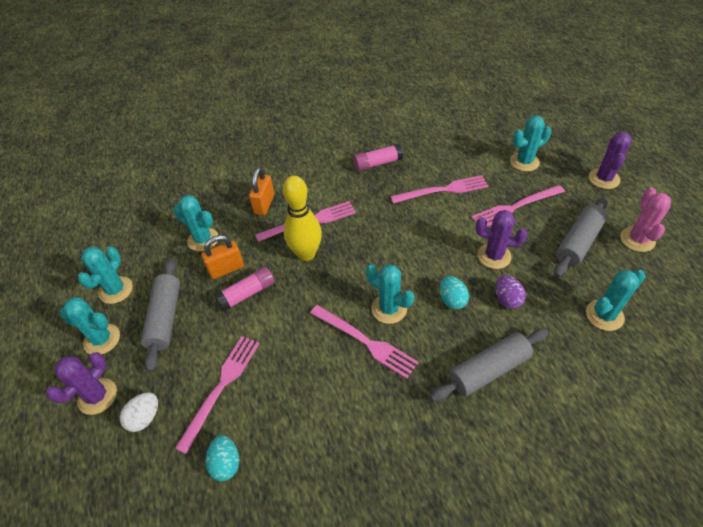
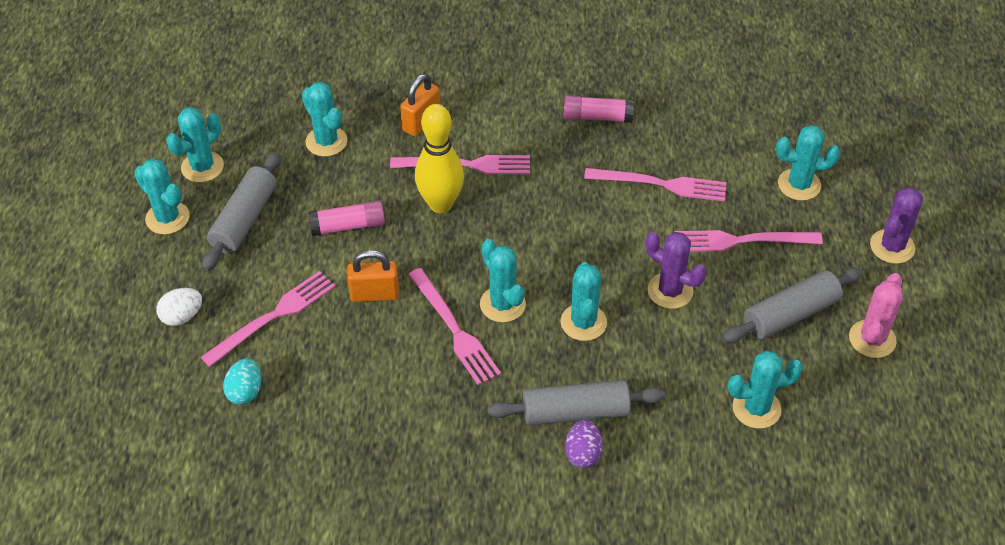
camera: 20 degrees right, 0 degrees up
(97, 396) = (142, 276): purple cactus -> none
(226, 269) = (337, 188): orange padlock -> orange padlock (374, 294)
(452, 300) = (583, 322): turquoise egg -> turquoise cactus
(507, 299) = (650, 346): purple egg -> purple egg (583, 454)

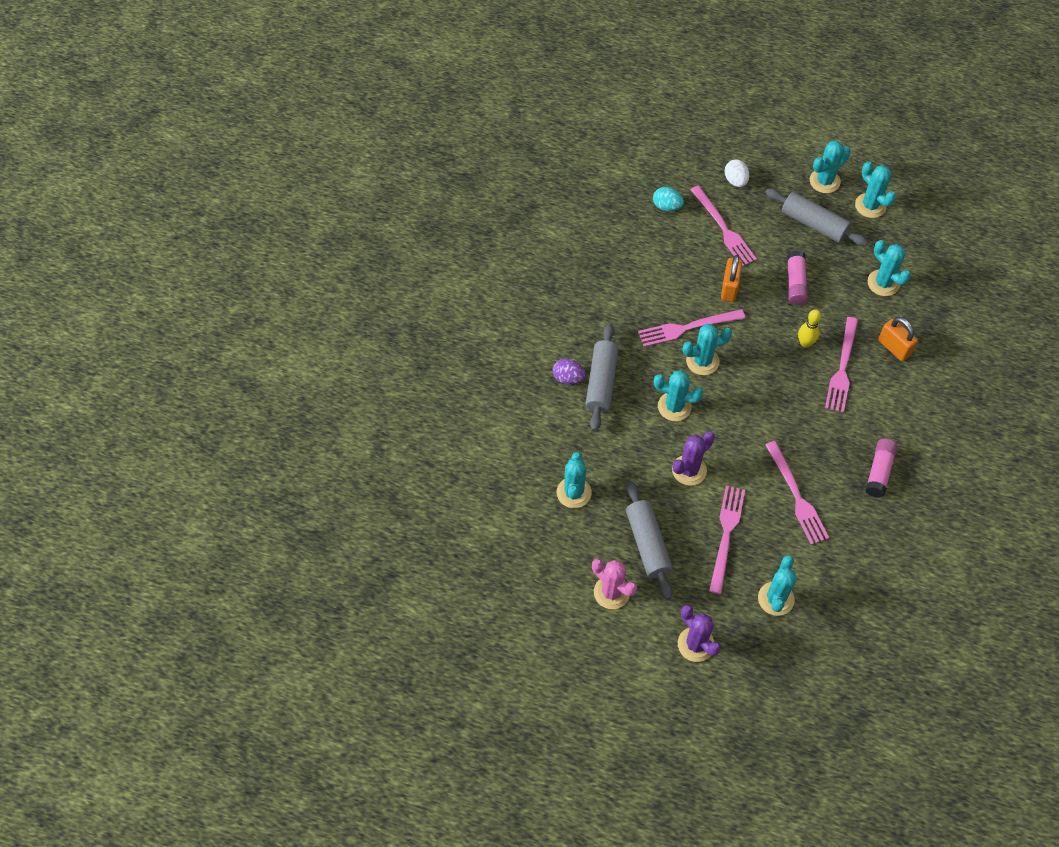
camera: 105 degrees right, 10 degrees up
(326, 141) = (883, 283): turquoise cactus -> turquoise cactus turned 75 degrees clockwise
(440, 204) = (805, 343): yellow bowling pin -> yellow bowling pin, size x0.56
(660, 184) = (796, 496): pink fork -> pink fork turned 45 degrees counterclockwise

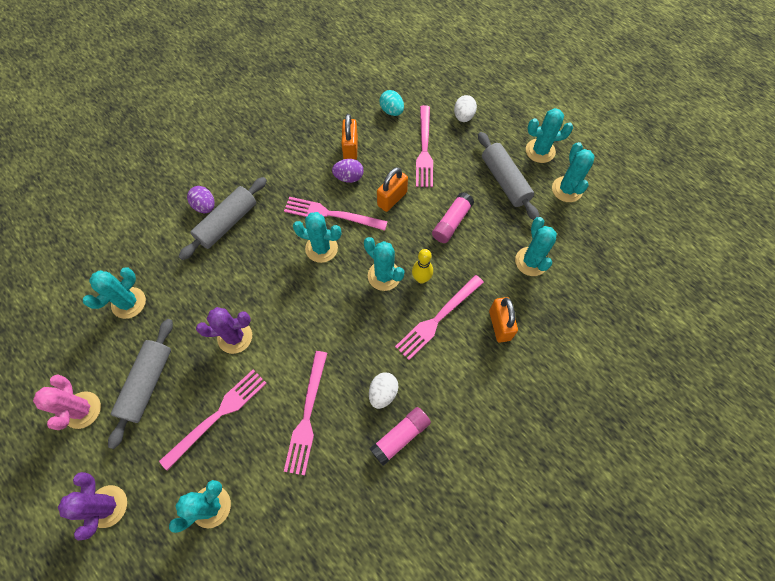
camera: 30 degrees right, 5 degrees up
(657, 260) = (350, 149): none -> orange padlock
(674, 406) = (267, 274): turquoise cactus -> turquoise cactus (384, 276)
(676, 287) = (349, 177): none -> purple egg
(842, 447) = (383, 393): none -> white egg

